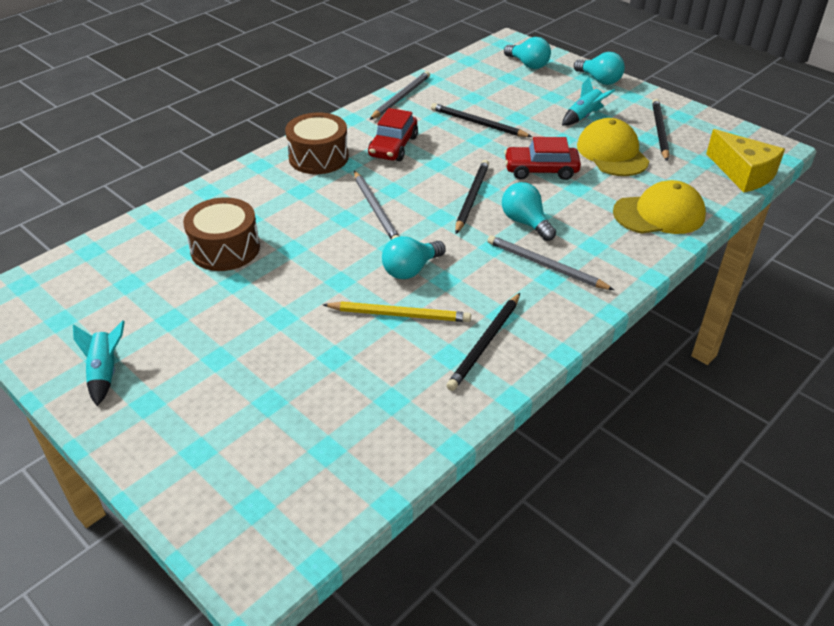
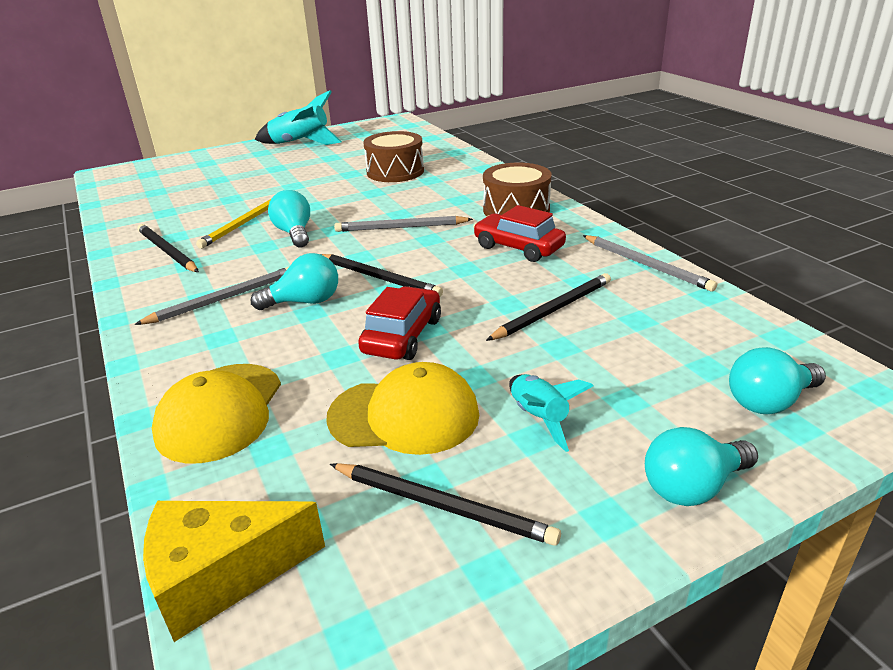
camera: 110 degrees right, 10 degrees down
(105, 373) = (300, 144): turquoise rocket -> turquoise rocket, size x1.66

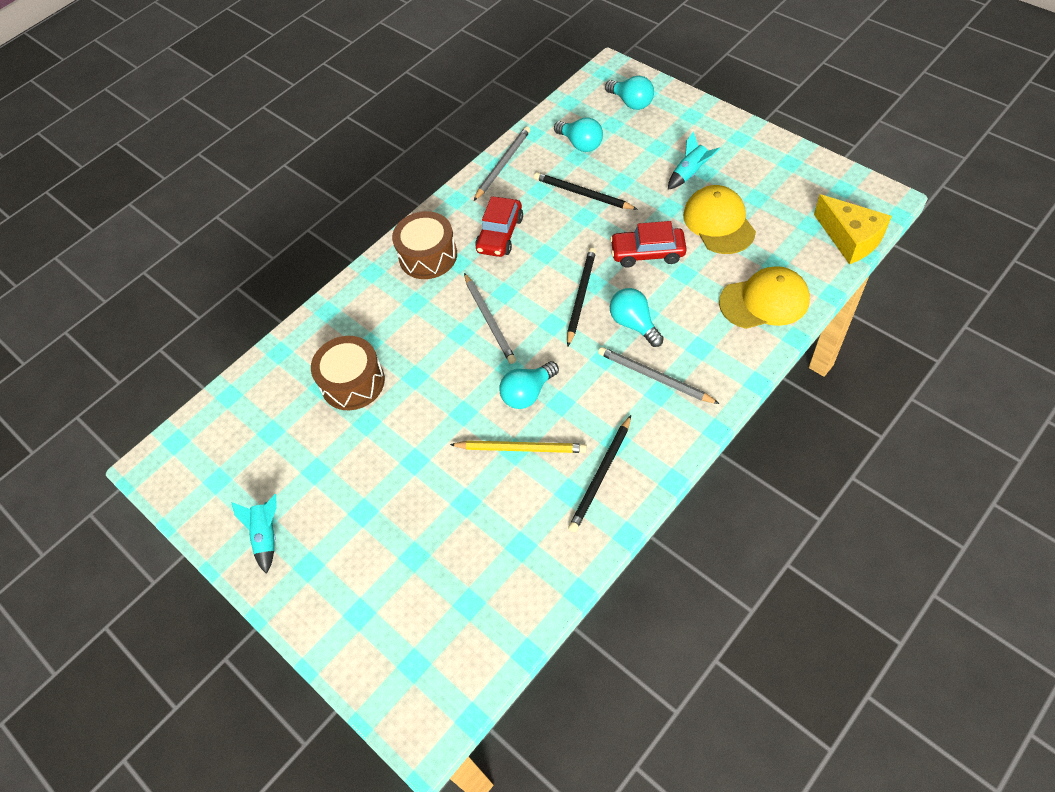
camera: 105 degrees left, 25 degrees up
(300, 144) = (267, 536): turquoise rocket -> turquoise rocket, size x0.60
(443, 506) = (767, 187): black pencil -> none
(692, 487) = (706, 118): turquoise light bulb -> turquoise light bulb (580, 144)

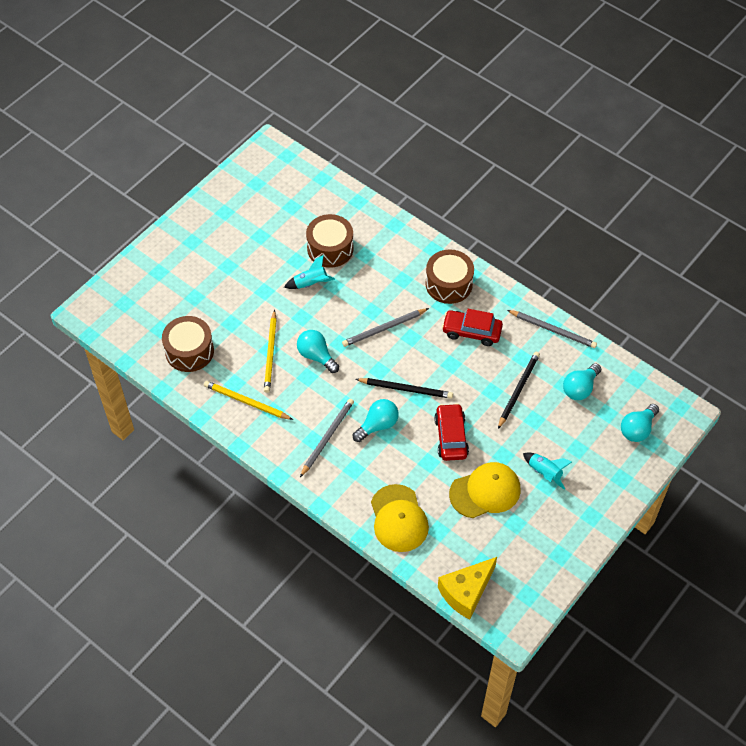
camera: 80 degrees right, 0 degrees up
(267, 536) = (214, 217): turquoise rocket -> turquoise rocket (310, 283)
(512, 557) = (189, 351): none -> brown drum
(601, 475) = (246, 402): black pencil -> yellow pencil

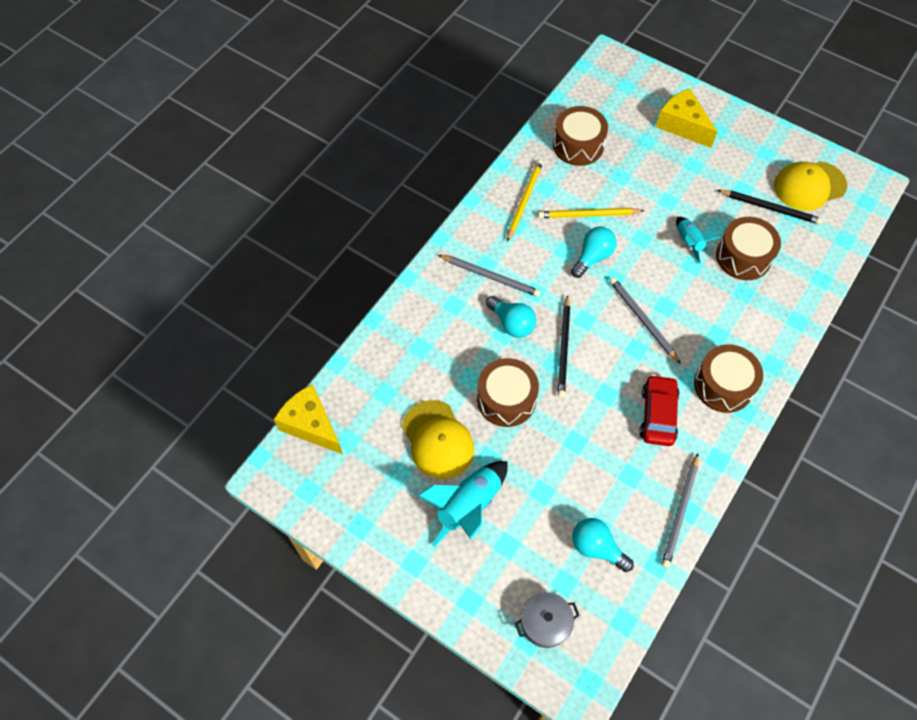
camera: 85 degrees right, 5 degrees up
(181, 267) = (682, 125): none -> yellow cheese
(398, 518) = (397, 352): yellow cap -> yellow cap (809, 186)
(451, 437) = (506, 399): red car -> brown drum
(518, 390) = (582, 472): black pencil -> black pencil (770, 208)
(544, 473) = (469, 506): turquoise rocket -> turquoise rocket, size x1.66
(637, 429) = (545, 623): turquoise light bulb -> grey pot

